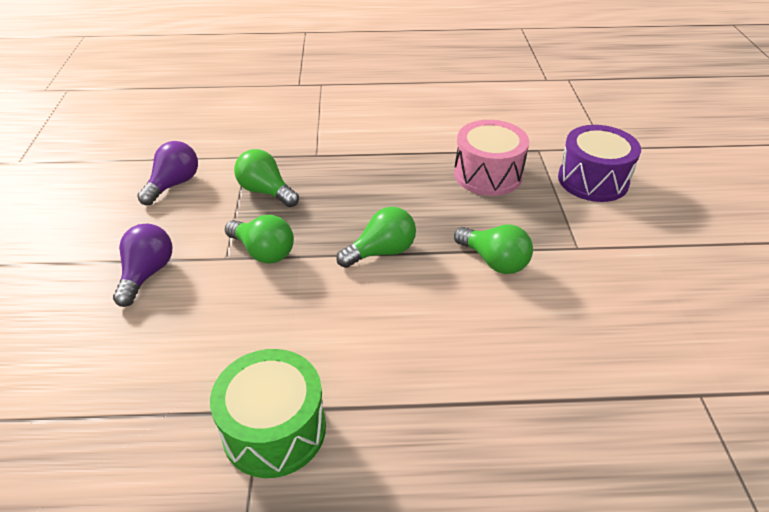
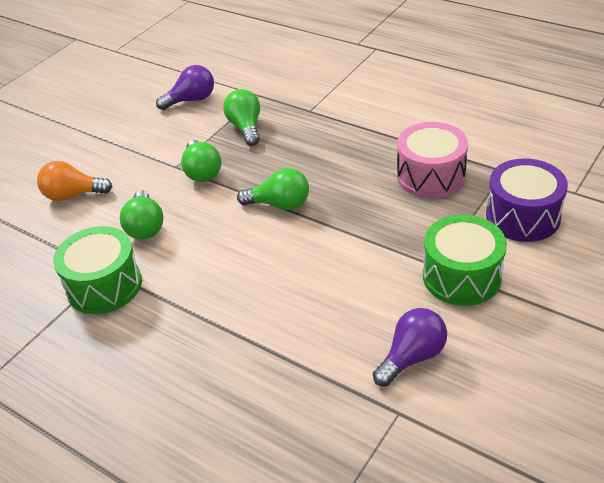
camera: 40 degrees right, 0 degrees up
(121, 341) = (73, 195): none -> orange light bulb
(147, 274) = (122, 158): purple light bulb -> purple light bulb (412, 357)
(494, 261) = (355, 246): green light bulb -> green light bulb (145, 227)
(606, 248) = (461, 276): none -> green drum

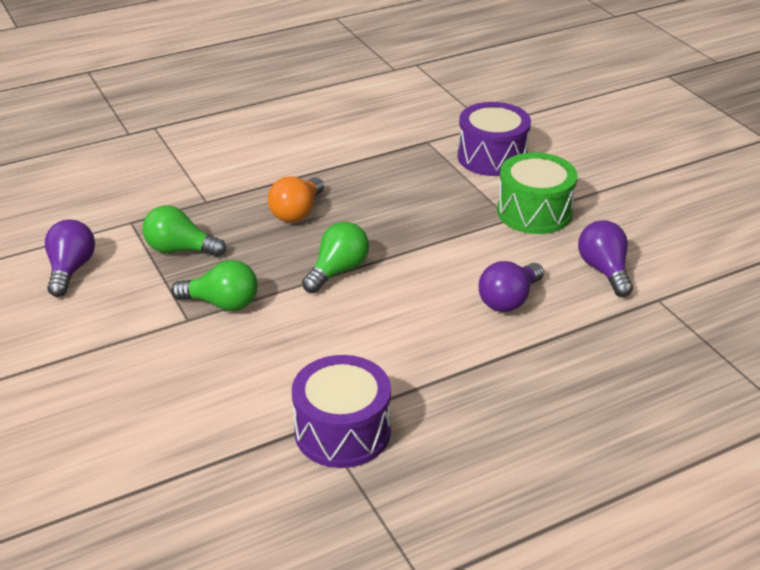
camera: 65 degrees left, 5 degrees down
(73, 195) = (142, 417): orange light bulb -> orange light bulb (297, 212)
(104, 285) = (342, 431): green drum -> purple drum
(145, 227) = (272, 373): green light bulb -> none
(316, 311) = (509, 300): none -> purple light bulb
(430, 176) = (393, 176): pink drum -> none

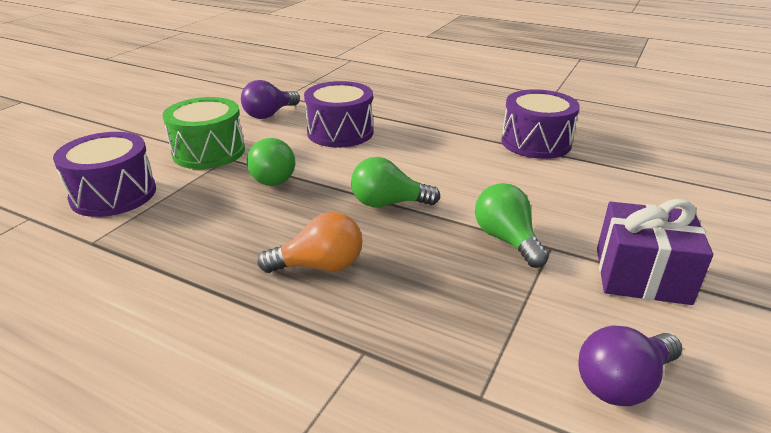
camera: 125 degrees left, 5 degrees down
(108, 341) = (641, 275): none -> purple gift
(180, 249) = (475, 313): green light bulb -> green light bulb (271, 177)
(509, 300) = (340, 132): purple light bulb -> purple drum

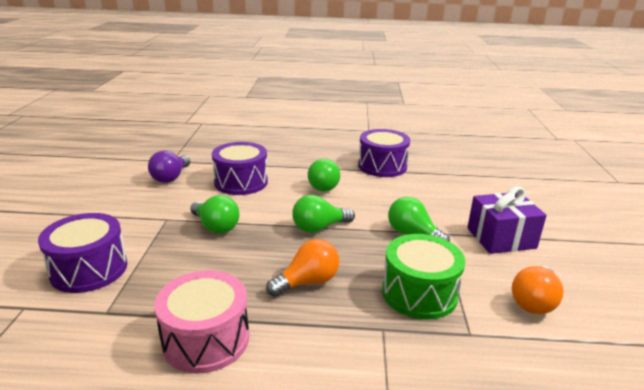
camera: 25 degrees left, 5 degrees down
(157, 300) = (206, 339): none -> pink drum
(209, 152) = (145, 217): green drum -> green drum (419, 293)
(438, 154) = (325, 186): none -> green light bulb
(622, 383) = (534, 302): purple light bulb -> orange light bulb

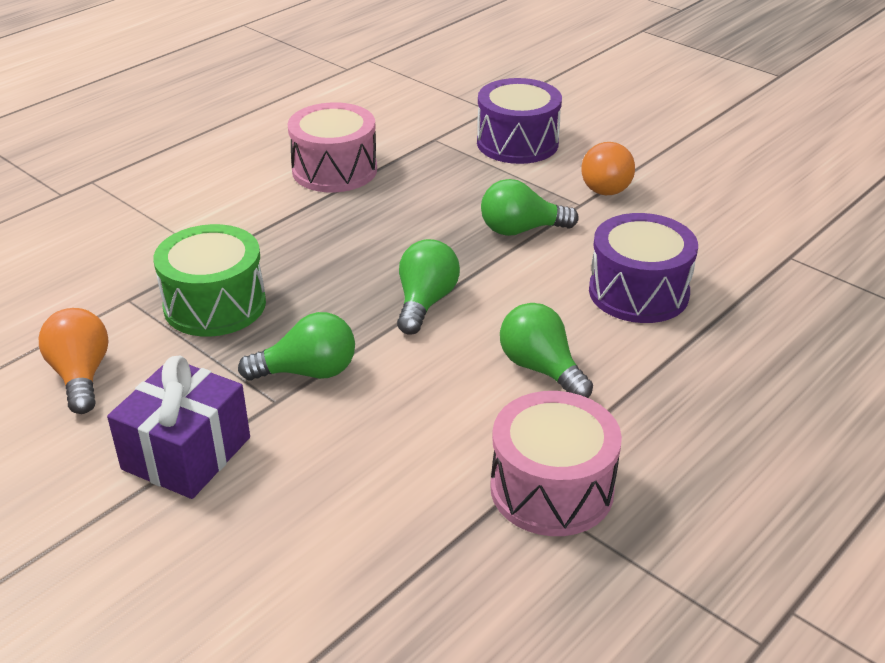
camera: 130 degrees right, 10 degrees up
(171, 177) = (715, 238): purple light bulb -> none
(307, 282) = (333, 246): orange light bulb -> orange light bulb (605, 185)
(382, 166) = (551, 489): purple drum -> pink drum

